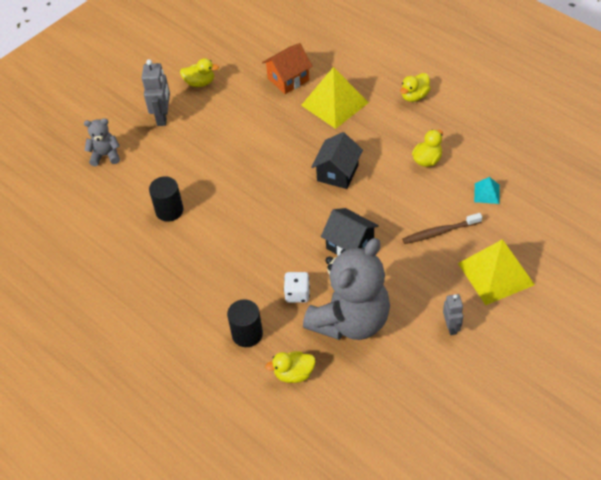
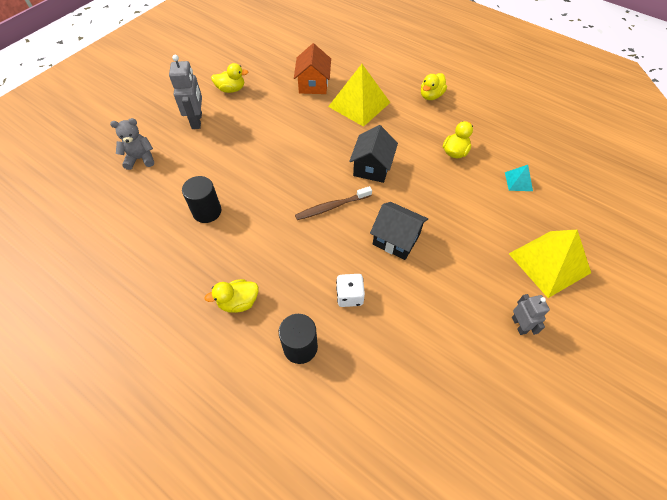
camera: 10 degrees left, 5 degrees up
(288, 79) = (313, 84): orange house -> orange house turned 45 degrees counterclockwise
(294, 374) = (358, 394): yellow duck -> yellow duck (238, 302)
(350, 320) = (411, 324): grey teddy bear -> none
(439, 232) = (483, 222): brown toothbrush -> brown toothbrush (331, 207)

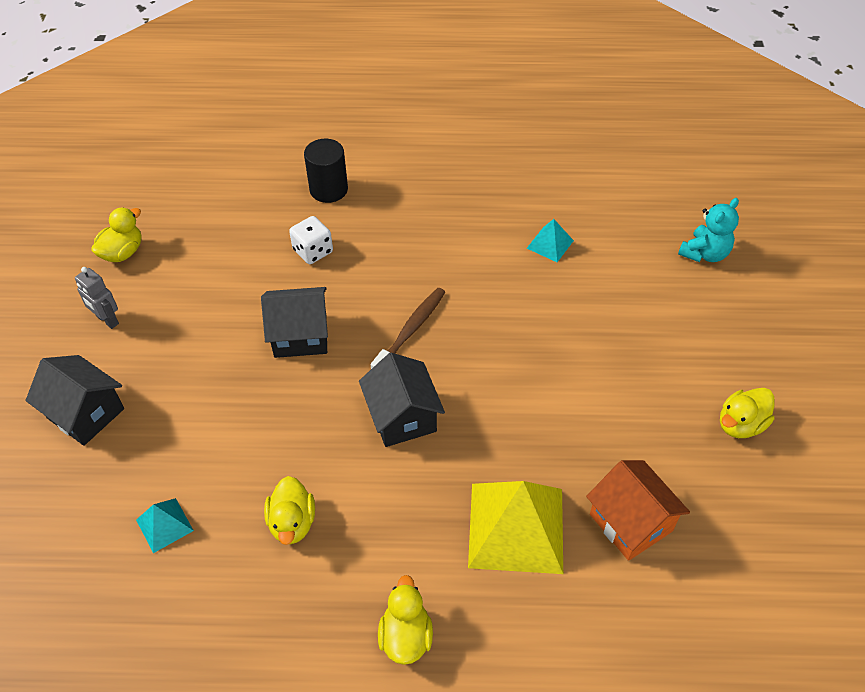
camera: 145 degrees right, 5 degrees down
(140, 159) = (704, 253): grey teddy bear -> turquoise teddy bear
(197, 121) = (713, 342): grey robot -> none
(207, 211) = (550, 244): black cylinder -> turquoise pyramid
(238, 302) = (421, 190): yellow duck -> yellow duck (123, 252)
(549, 263) = (85, 413): yellow pyramid -> black house

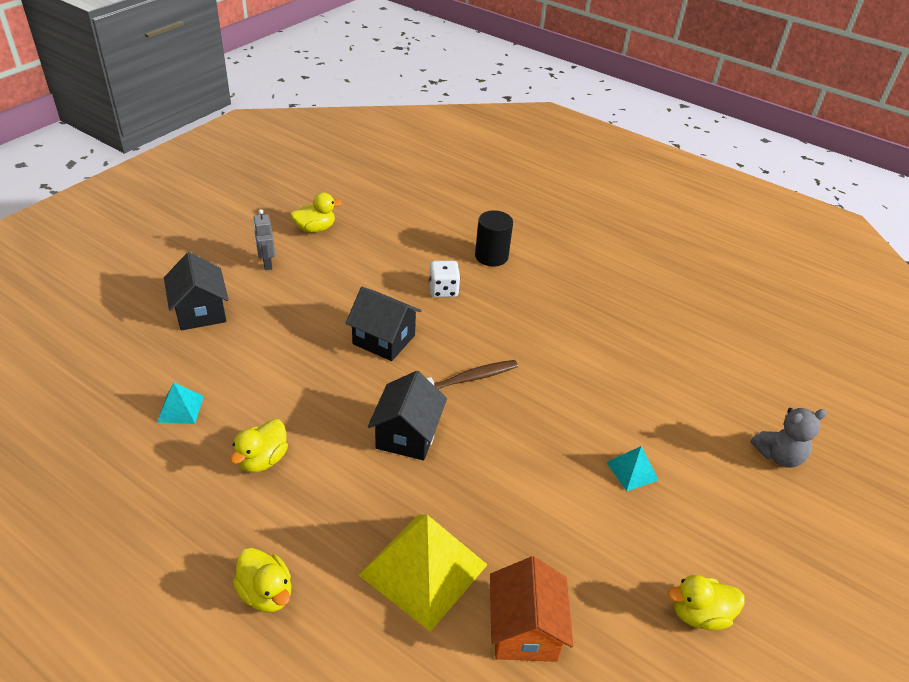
camera: 30 degrees right, 10 degrees down
(406, 636) = (266, 593): yellow duck -> yellow duck turned 105 degrees clockwise
(550, 244) = (637, 377): turquoise pyramid -> turquoise pyramid (632, 471)
(704, 253) = (779, 456): turquoise teddy bear -> grey teddy bear

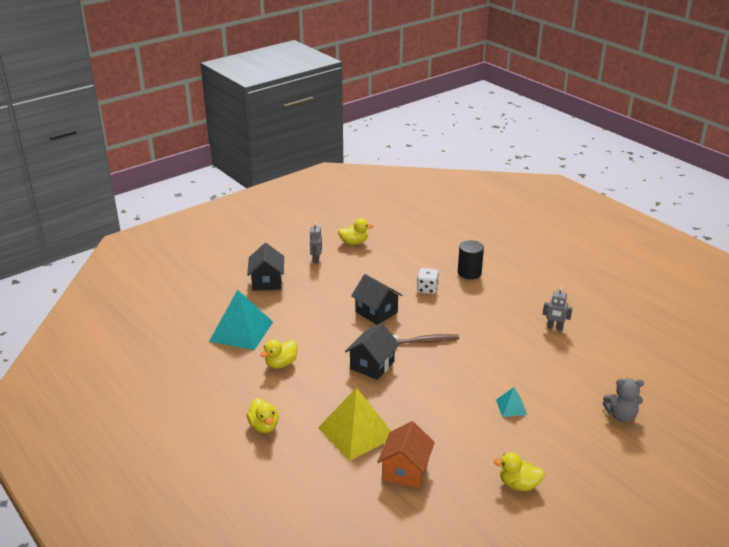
camera: 20 degrees right, 10 degrees down
(180, 408) = (241, 331): turquoise pyramid -> turquoise pyramid, size x2.12
(635, 326) = (555, 327): none -> grey robot

